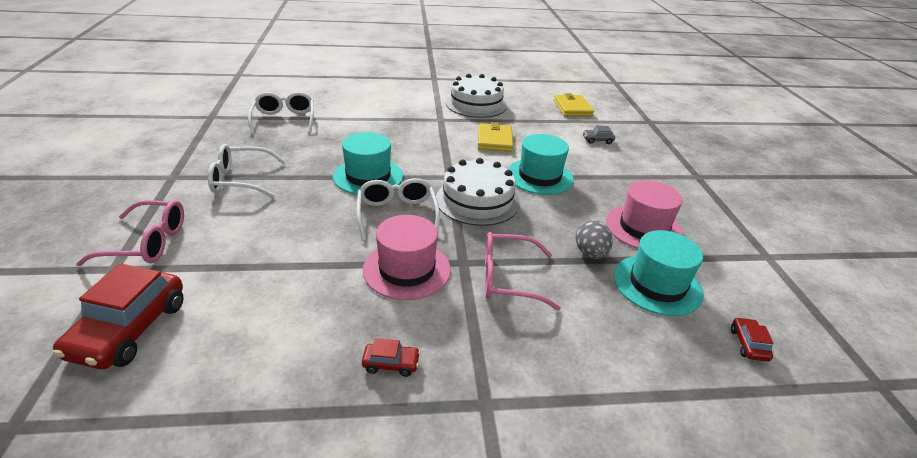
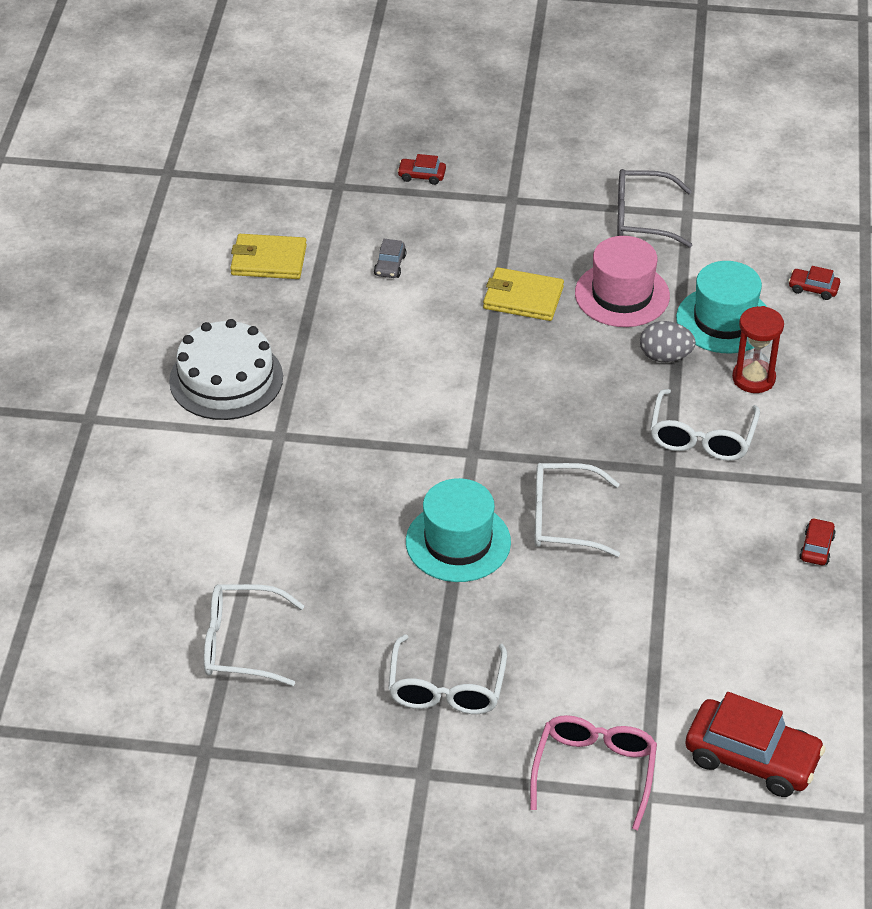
camera: 75 degrees left, 10 degrees up
(407, 269) = (676, 521): pink hat -> none
(477, 200) = (540, 434): white cake -> none
(494, 140) = (368, 382): yellow wallet -> yellow wallet (523, 298)
(507, 278) = (701, 437): pink glasses -> white glasses
(539, 176) = (487, 357): turquoise hat -> none
(597, 307) = (753, 378): none -> red hourglass
(685, 145) = (421, 176): none -> red car
(737, 233) = (641, 218): none -> grey glasses

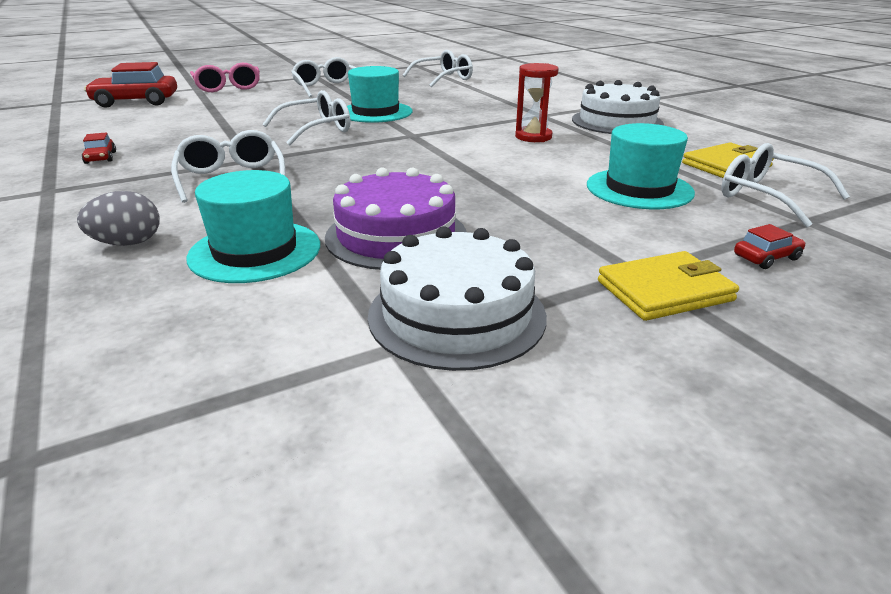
camera: 145 degrees right, 15 degrees down
(315, 215) = (767, 196): none -> white glasses
(390, 265) = (639, 189): grey car -> turquoise hat
(523, 298) = (492, 205): yellow wallet -> yellow wallet (664, 291)
(622, 295) = (396, 235): pink hat -> purple cake
(641, 218) = (457, 314): grey glasses -> white cake
(665, 356) = (305, 209): grey egg -> grey egg (128, 243)
(753, 378) = (194, 220): red hourglass -> red hourglass (533, 137)
(813, 289) = (132, 320): red car -> none

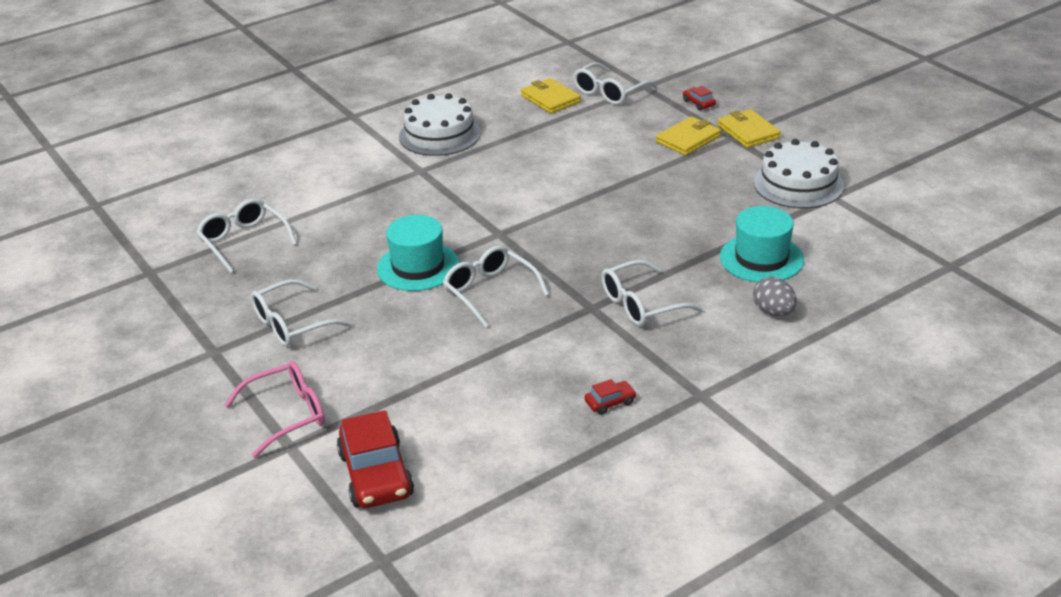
camera: 95 degrees left, 5 degrees up
(396, 235) = (718, 212): purple cake -> none
(533, 137) = (495, 173): red hourglass -> none
(625, 236) = (688, 139): none -> yellow wallet
(639, 189) = (609, 132): turquoise hat -> none

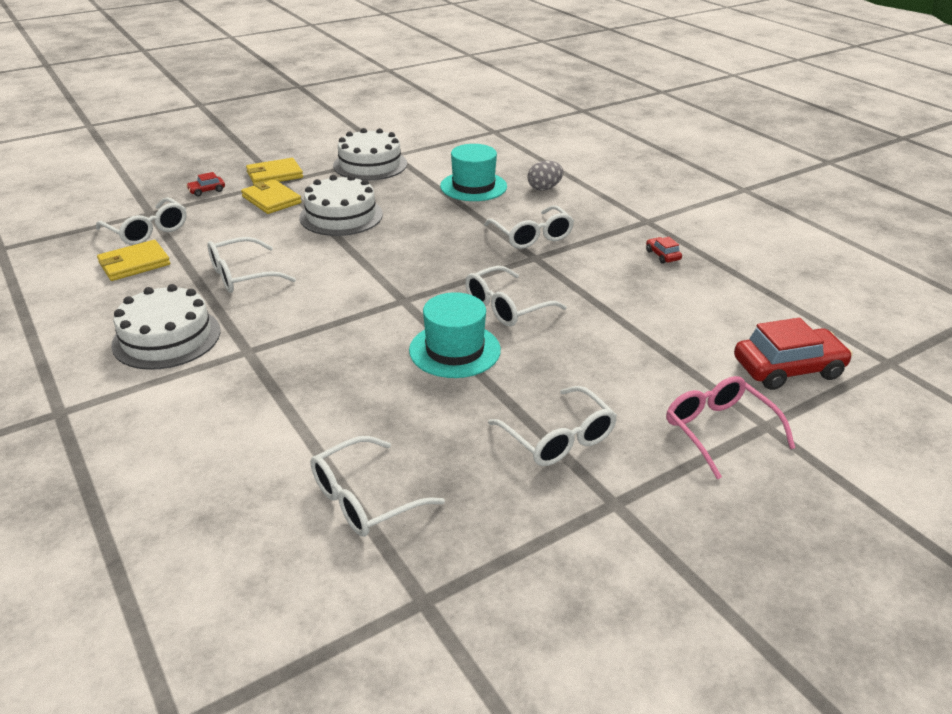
camera: 90 degrees left, 0 degrees up
(535, 149) = (241, 275): none -> white glasses
(662, 182) = (341, 216): none -> white cake

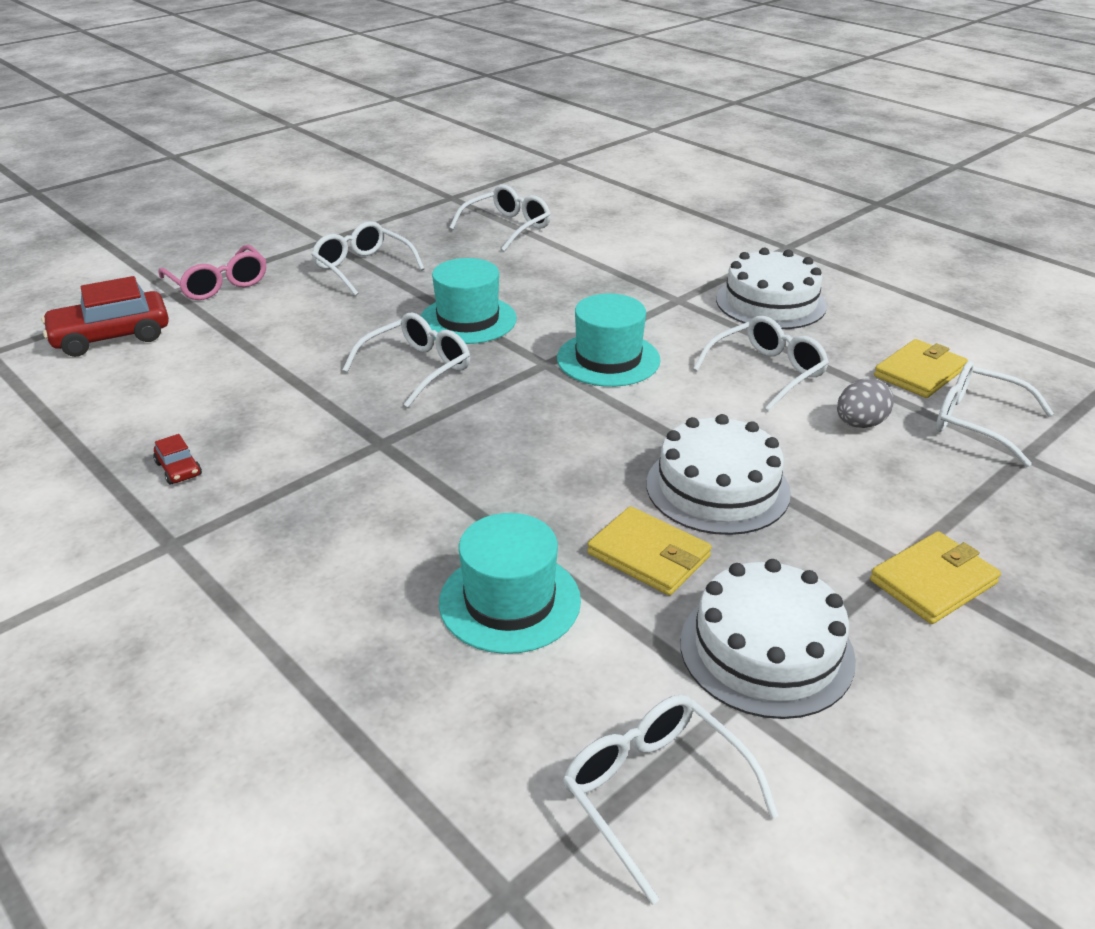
camera: 170 degrees right, 0 degrees up
(207, 191) = (1004, 518): red car -> none
(271, 200) = (867, 510): yellow wallet -> yellow wallet (649, 555)
(352, 298) = (608, 359): none -> turquoise hat
(532, 236) = (384, 482): white glasses -> white glasses (654, 792)
(544, 188) = (358, 616): grey egg -> grey egg (860, 424)

